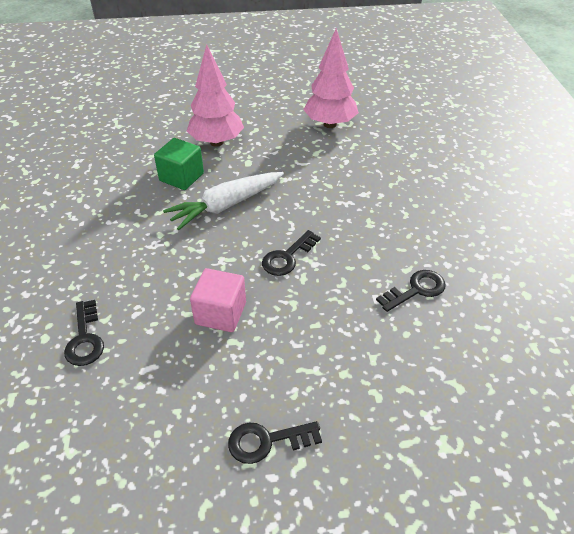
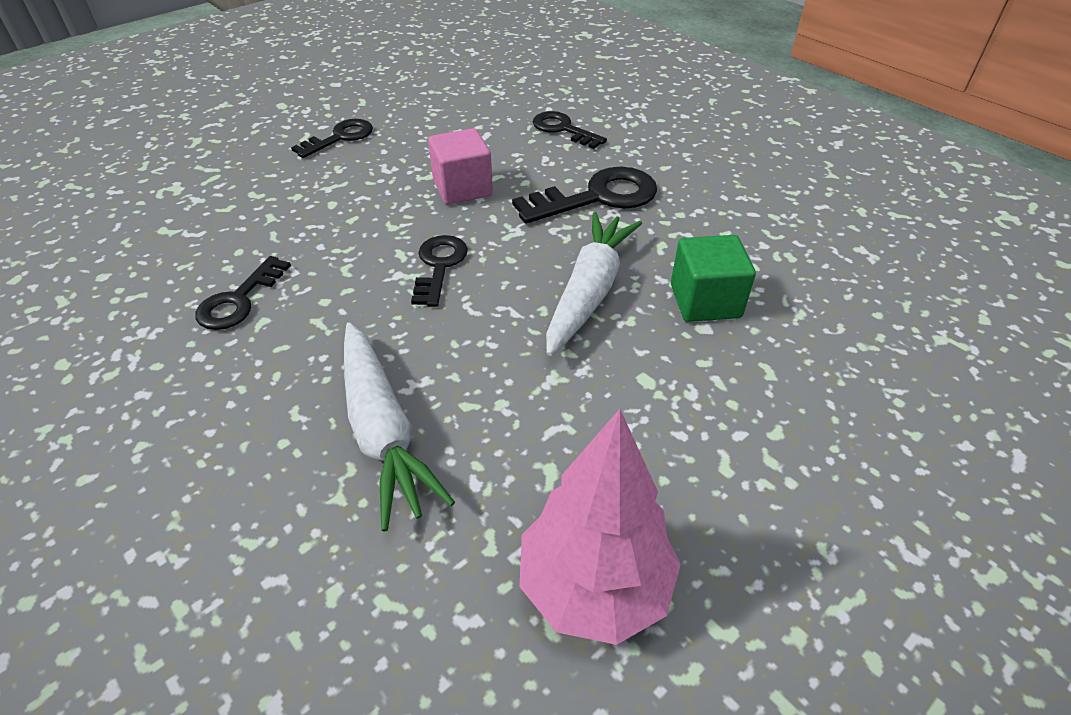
camera: 145 degrees right, 0 degrees up
(149, 259) = (597, 197): none -> black key
(216, 142) = (748, 392): pink tree -> none
(370, 191) = (383, 430): none -> white carrot

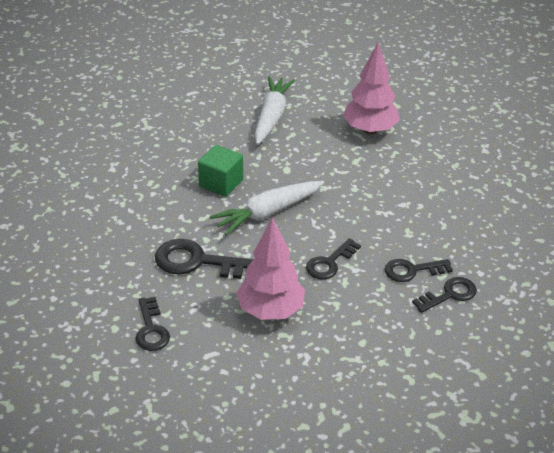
camera: 145 degrees left, 5 degrees down
(340, 138) = (317, 410): black key -> black key (412, 270)
(383, 430) = (410, 201): white carrot -> white carrot (271, 117)
(462, 188) = (270, 311): pink cube -> pink tree

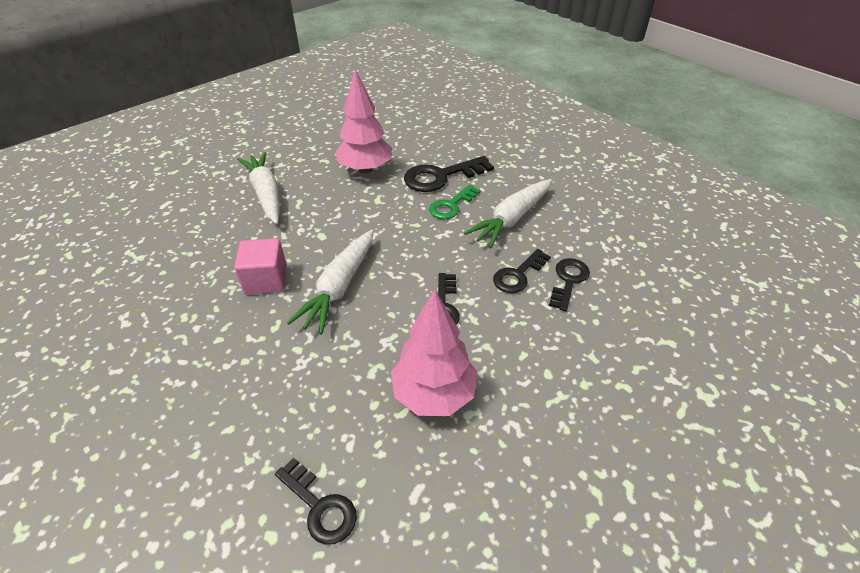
camera: 35 degrees left, 5 degrees up
(199, 262) = (310, 381): black key -> black key (441, 176)
(221, 183) = (266, 280): green cube -> pink cube
(414, 193) = (451, 205): none -> green key
(454, 227) = (511, 219): none -> white carrot

